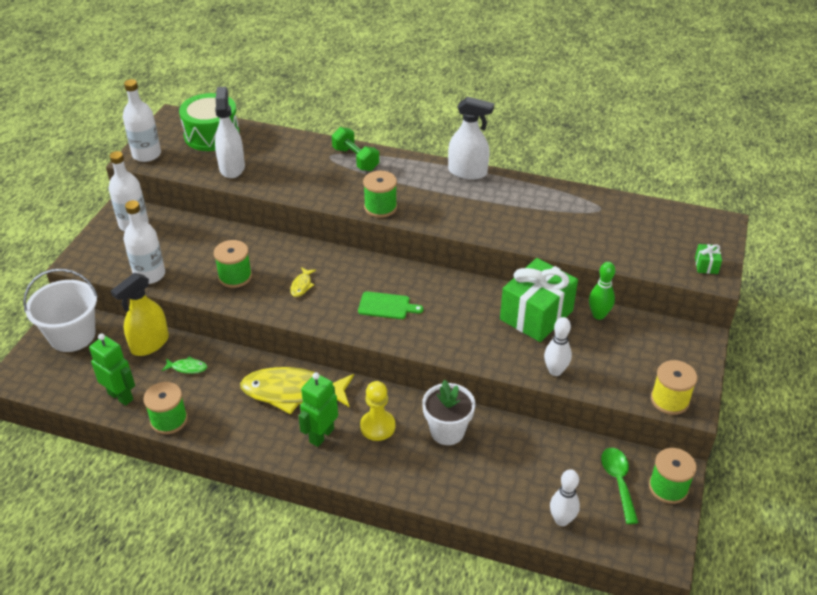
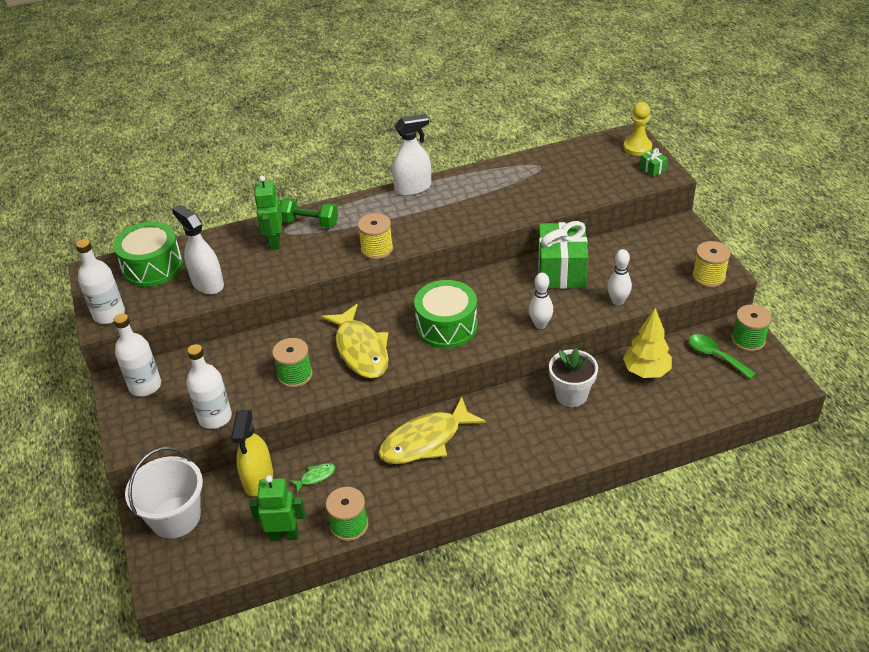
camera: 35 degrees left, 0 degrees up
(302, 285) = (361, 350): yellow fish -> yellow fish, size x2.46
(321, 435) = (485, 456): green robot -> green robot (274, 242)
(377, 426) = (519, 423): yellow pawn -> yellow pawn (637, 147)
(380, 207) = (377, 249): green spool -> yellow spool
(386, 306) = (446, 326): green cutting board -> green drum
(536, 454) = (646, 371): none -> yellow tree
(561, 520) = (709, 403): white bowling pin -> white bowling pin (540, 324)
(598, 315) = (602, 247): green bowling pin -> none

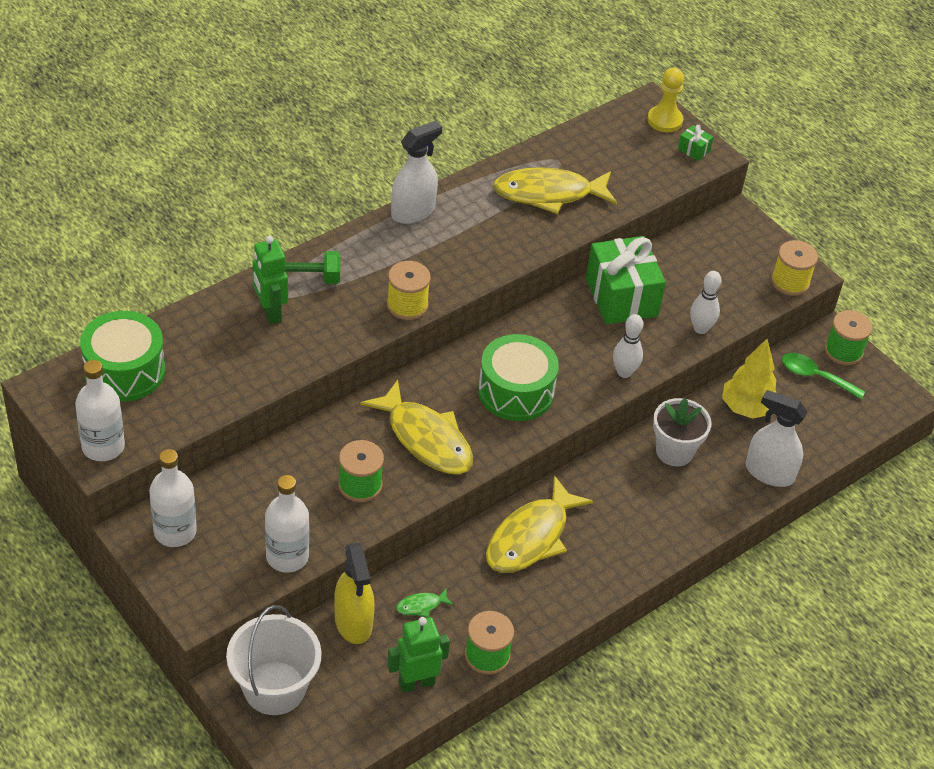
camera: 25 degrees left, 5 degrees up
(207, 284) = (212, 384): white spray bottle -> white spray bottle (769, 472)
(315, 477) = (421, 606): green fish -> green fish turned 150 degrees counterclockwise
(522, 187) = (548, 194): none -> yellow fish

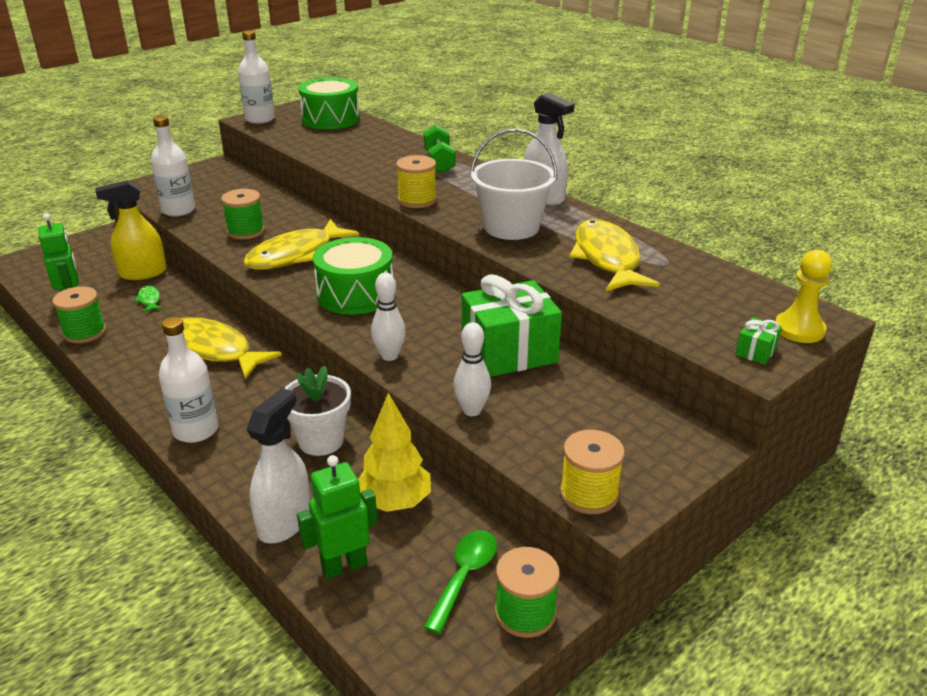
camera: 90 degrees right, 15 degrees down
(175, 531) = (213, 175): white bottle -> white bottle (196, 430)
(270, 312) = (397, 154): green robot -> green robot (344, 565)
(274, 688) = (93, 248): white bucket -> white bucket (511, 227)

